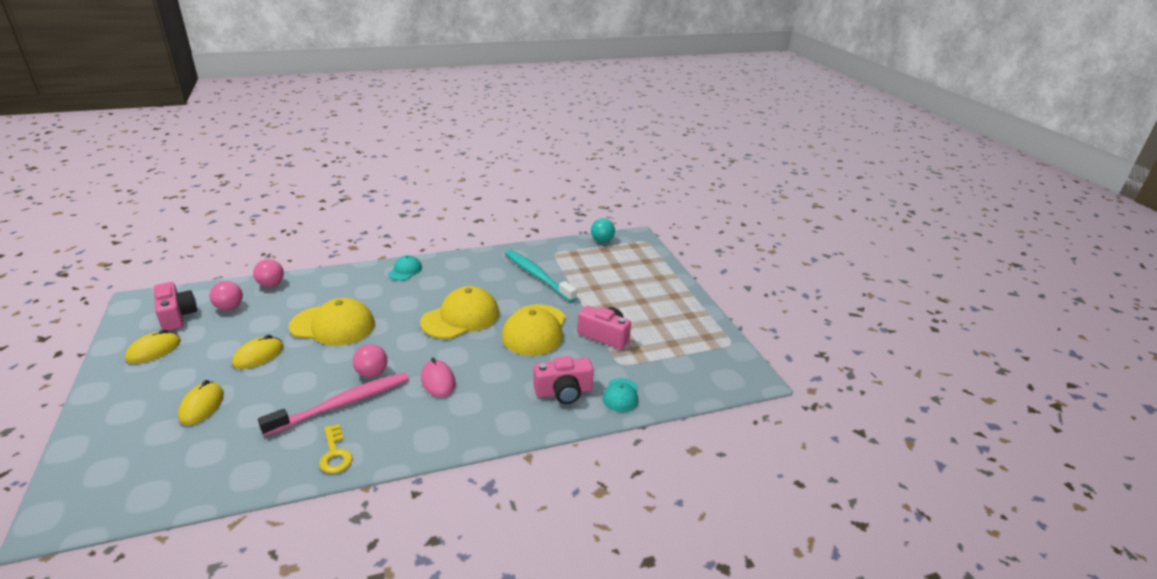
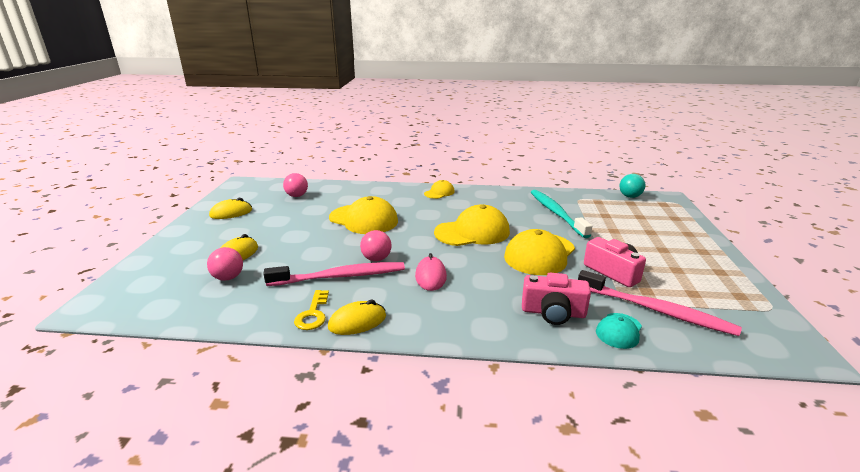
camera: 25 degrees right, 5 degrees down
(177, 316) = (259, 195): pink camera -> none
(258, 356) = (297, 229): yellow mouse -> yellow mouse (357, 322)
(271, 284) = (334, 186): pink ball -> pink ball (228, 277)
(405, 270) = (439, 192): turquoise cap -> yellow cap
(645, 367) = (655, 310): none -> pink toothbrush

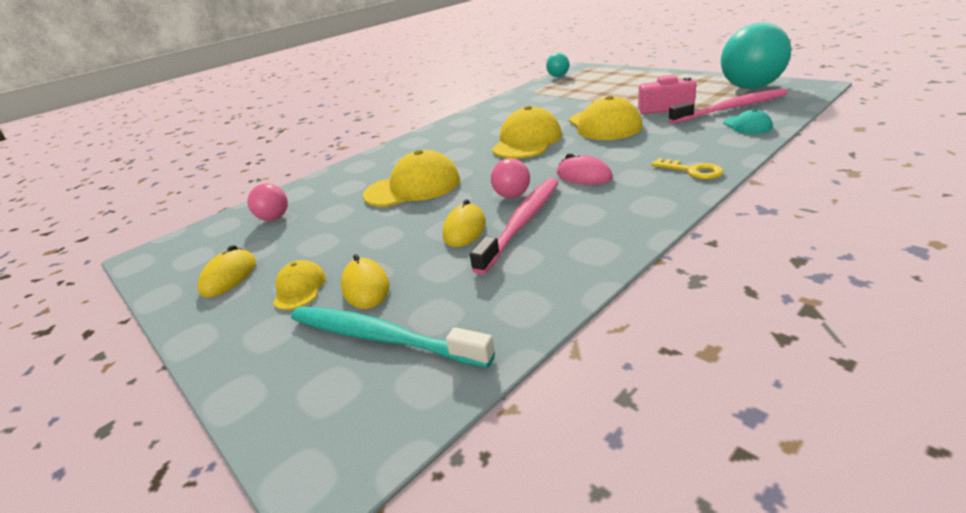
camera: 45 degrees left, 5 degrees up
(228, 277) = (420, 303): pink ball -> none
(313, 314) = (583, 252): yellow key -> yellow key (692, 171)
(357, 322) = (627, 228): yellow mouse -> yellow mouse (465, 229)
(439, 192) = (422, 139): yellow cap -> yellow cap (299, 288)
(553, 312) = (700, 140): pink camera -> none
(556, 213) = (545, 104): turquoise toothbrush -> turquoise toothbrush (382, 337)
(737, 307) = (750, 87): none -> turquoise ball

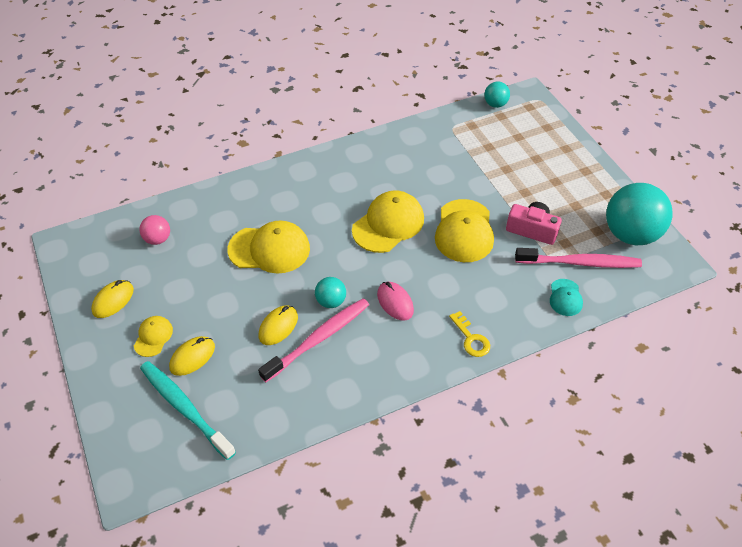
camera: 15 degrees right, 20 degrees up
(366, 287) = (192, 357): yellow mouse -> yellow mouse turned 45 degrees clockwise
(512, 196) = (331, 301): pink ball -> turquoise ball

